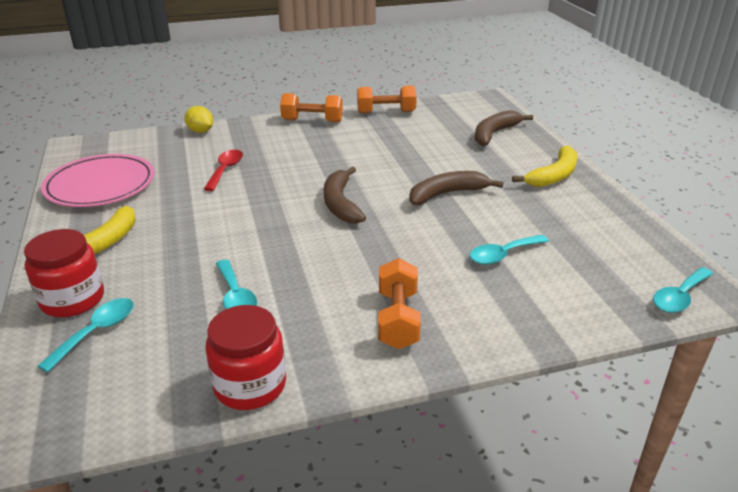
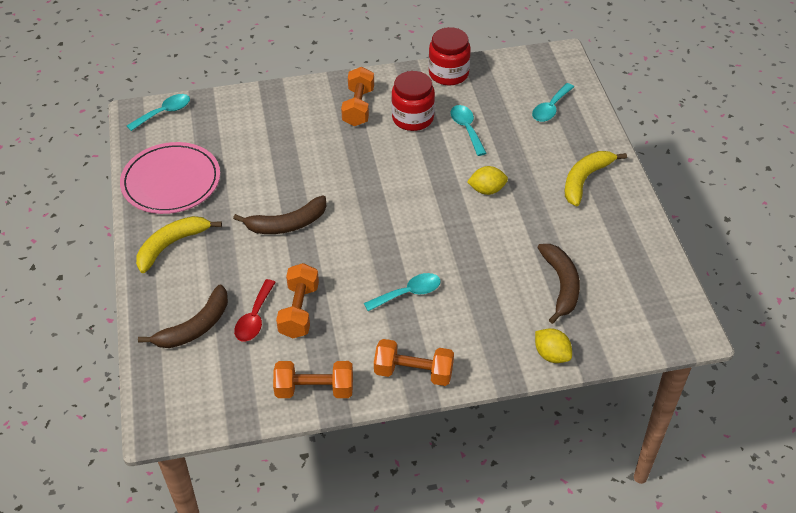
camera: 175 degrees left, 15 degrees up
(73, 299) = (579, 132): red jar -> red jar (412, 118)
(100, 185) = (623, 256): pink plate -> pink plate (171, 181)
(225, 170) = (504, 274): red spoon -> red spoon (254, 318)
(225, 230) = (487, 190): none -> yellow lemon
(340, 203) = (388, 217): brown banana -> brown banana (561, 285)
(412, 144) = (299, 311): none -> orange dumbbell
(503, 255) = (267, 153): turquoise spoon -> turquoise spoon (408, 293)

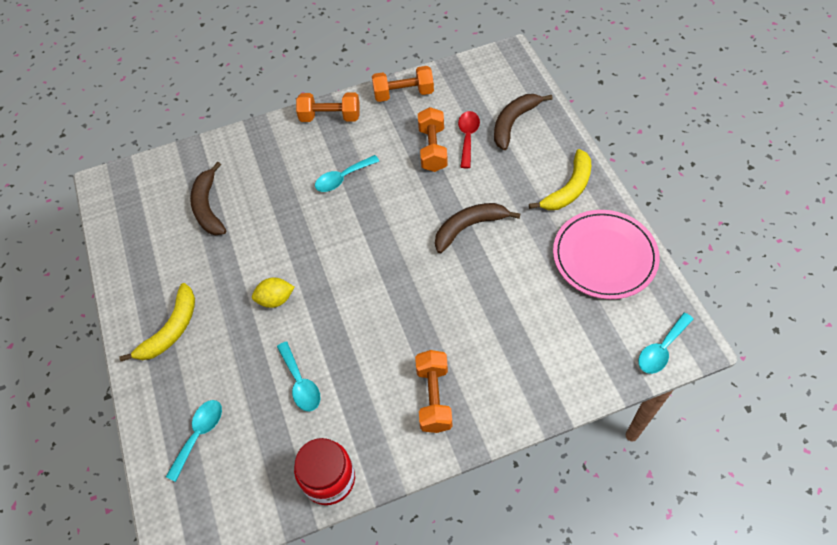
camera: 175 degrees right, 10 degrees up
(412, 118) = (365, 390): red jar -> none
(551, 355) = (221, 146): yellow lemon -> none

